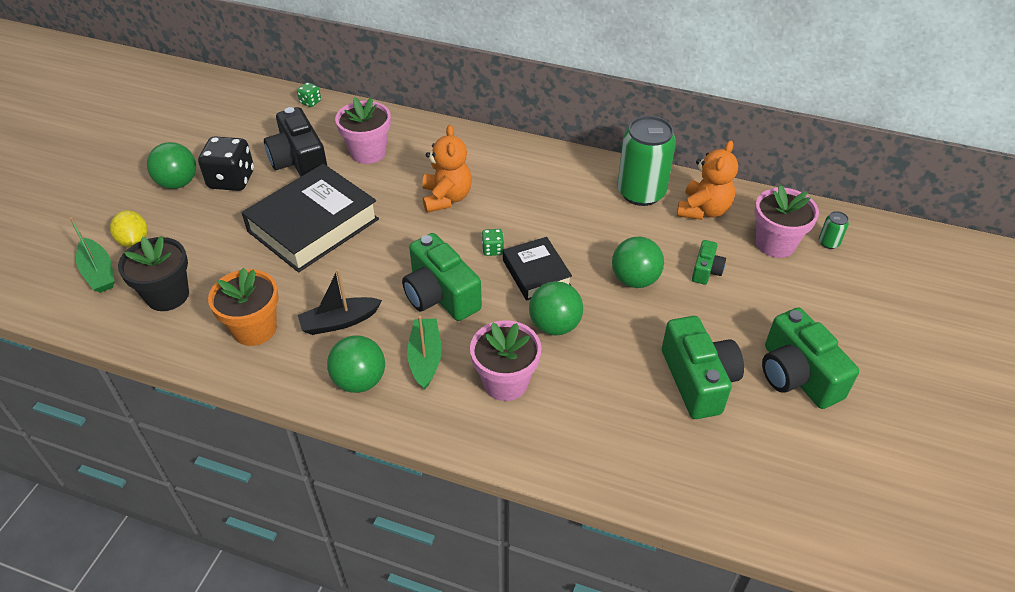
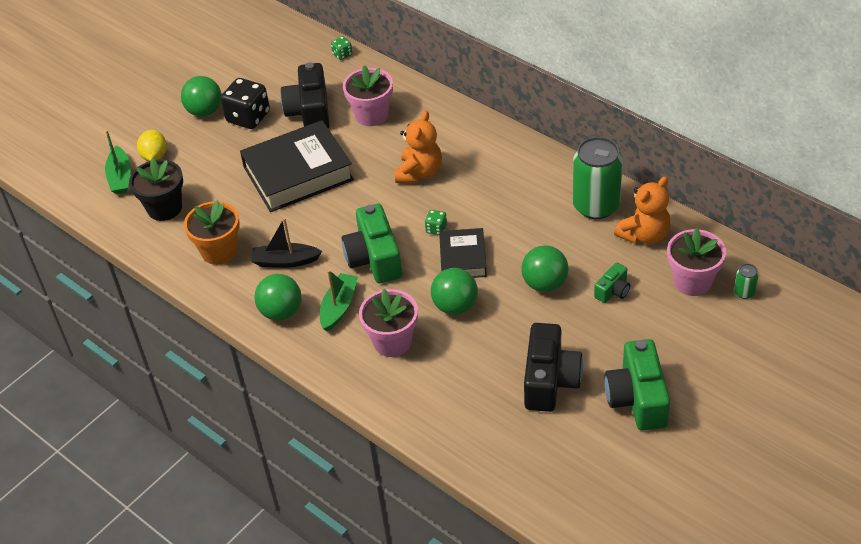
camera: 25 degrees right, 0 degrees up
(698, 380) = (549, 380): green camera -> black camera

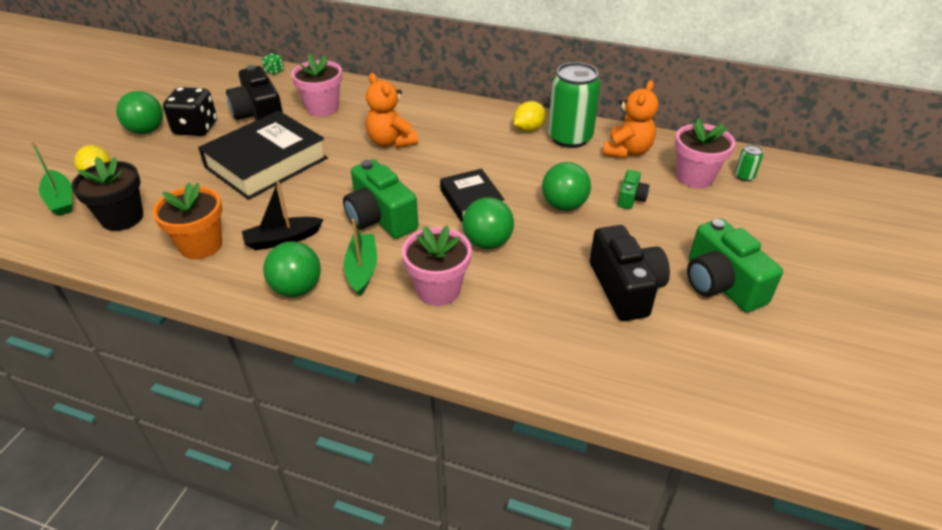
camera: 25 degrees left, 5 degrees down
(419, 173) = (391, 142): orange teddy bear -> orange teddy bear turned 150 degrees clockwise
(436, 229) = (431, 182): green dice -> none
(560, 185) = (528, 129): none -> yellow lemon

